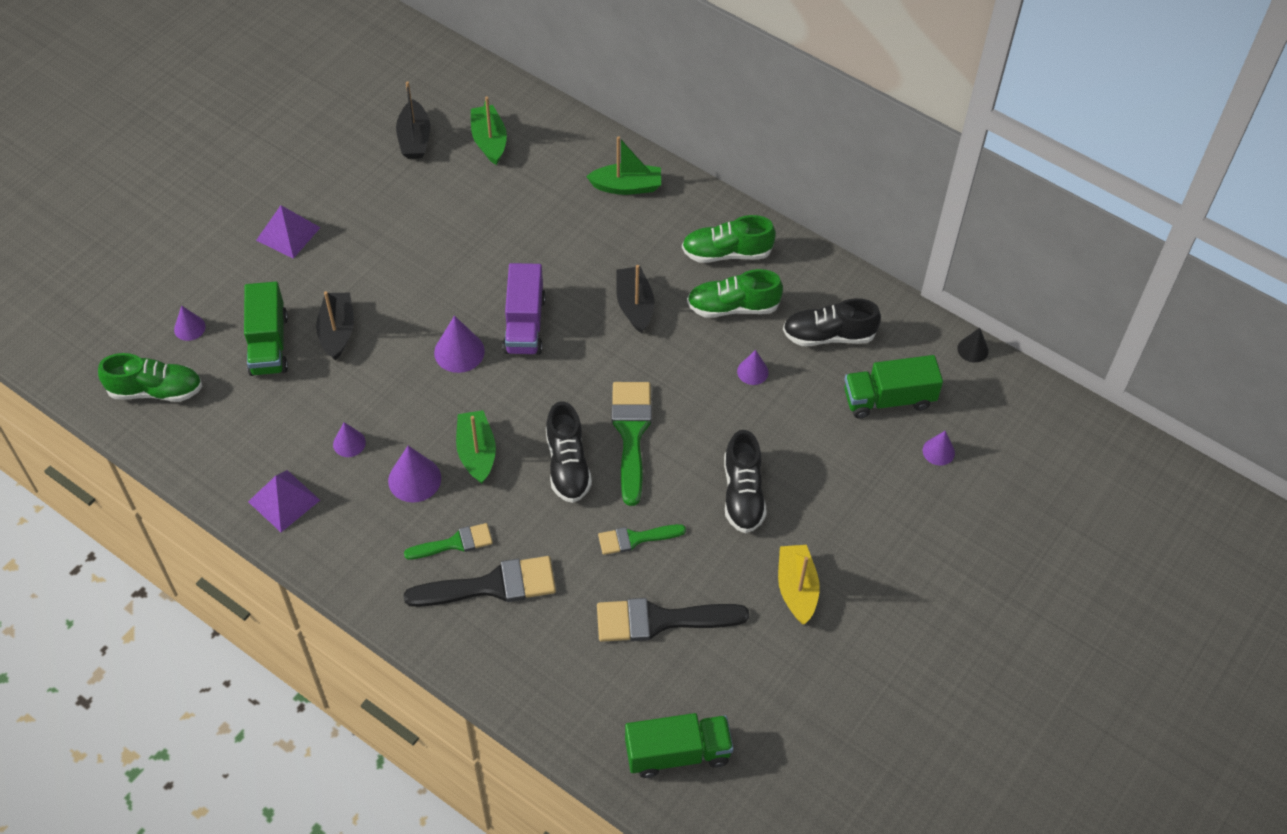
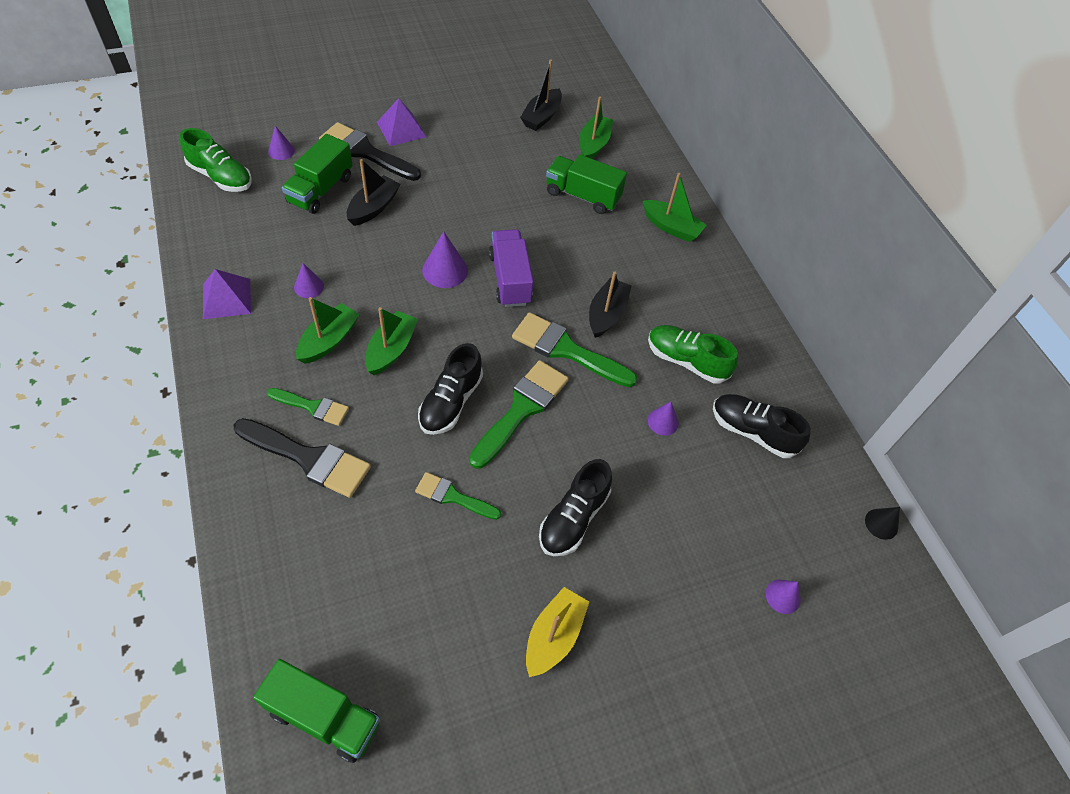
camera: 30 degrees right, 0 degrees up
(414, 479) = (329, 340): purple cone -> green boat
(524, 324) = (510, 279): purple truck -> purple truck turned 135 degrees clockwise
(627, 359) = (567, 350): none -> green brush
(661, 620) = (414, 581): black brush -> black brush (365, 152)
(726, 253) = (714, 317): green shoe -> none
(888, 399) = (768, 519): green truck -> green truck (582, 196)

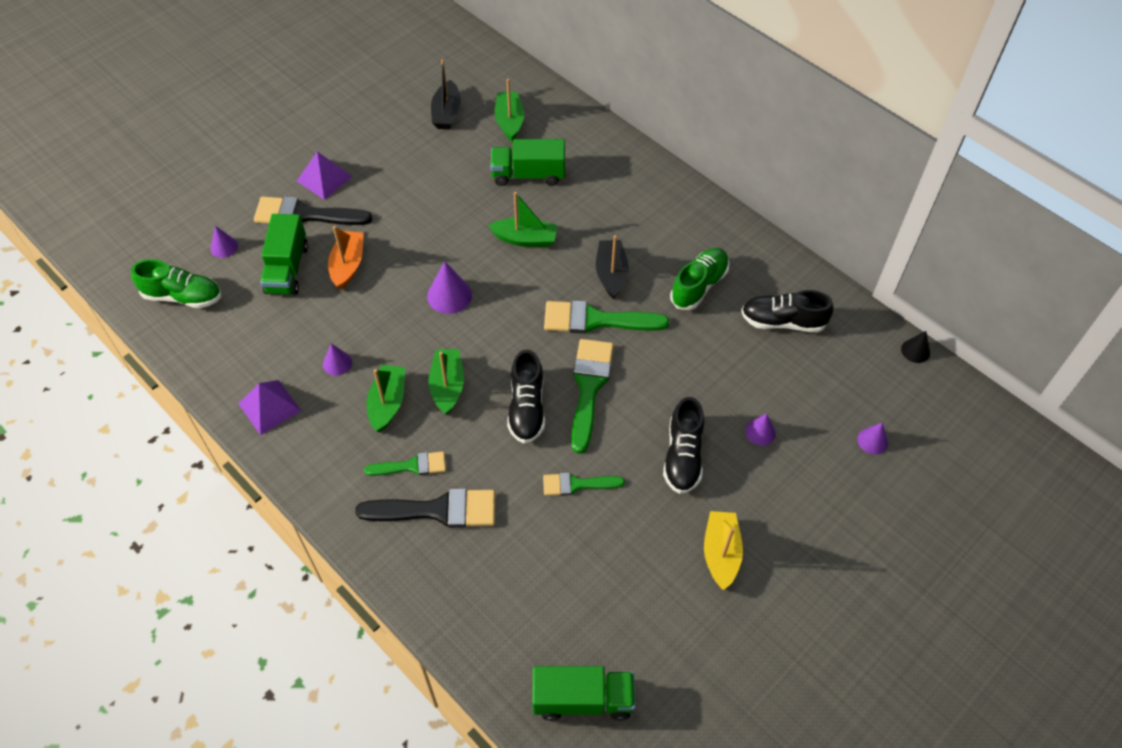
camera: 20 degrees left, 0 degrees up
(373, 207) = (348, 265): black boat -> orange boat
(510, 279) = (511, 279): purple truck -> none
(663, 421) = (708, 345): purple cone -> purple cone (760, 432)
(671, 227) = (621, 172): green boat -> green boat (525, 239)
(686, 361) = (699, 286): green shoe -> green shoe turned 120 degrees clockwise

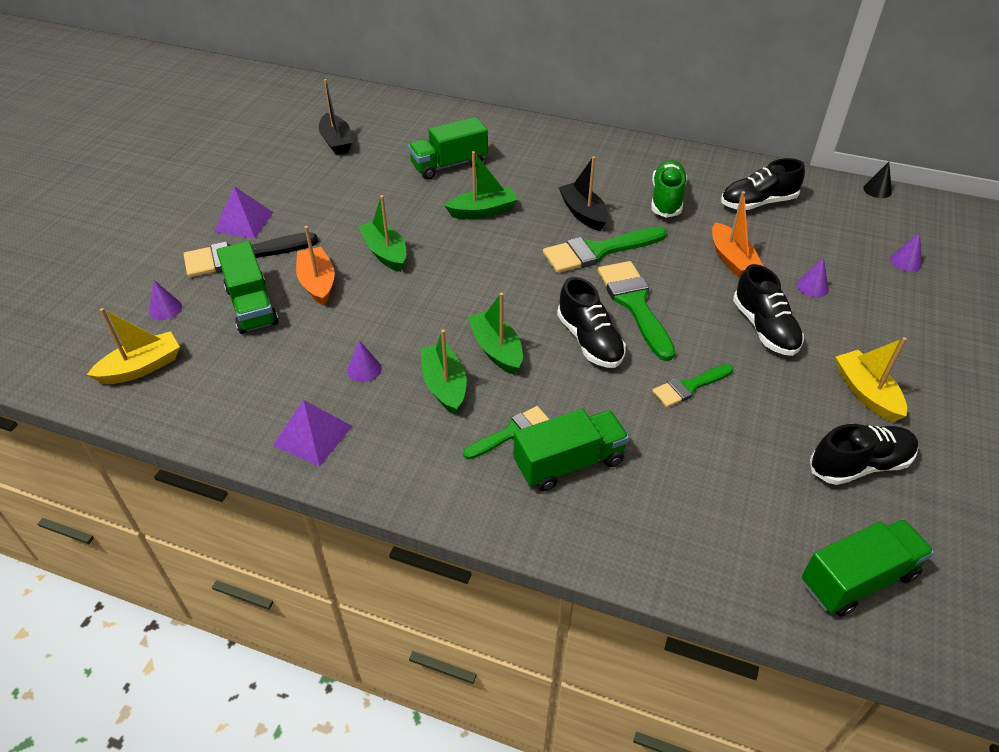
camera: 25 degrees left, 10 degrees down
(183, 296) = (142, 367): green shoe -> yellow boat
(437, 510) = (569, 463): black brush -> green truck
(449, 295) = (442, 275): purple cone -> none
(509, 121) = (402, 133): green boat -> green boat (385, 253)
(661, 612) = (859, 465): none -> black shoe
(709, 374) = (731, 259): none -> orange boat

